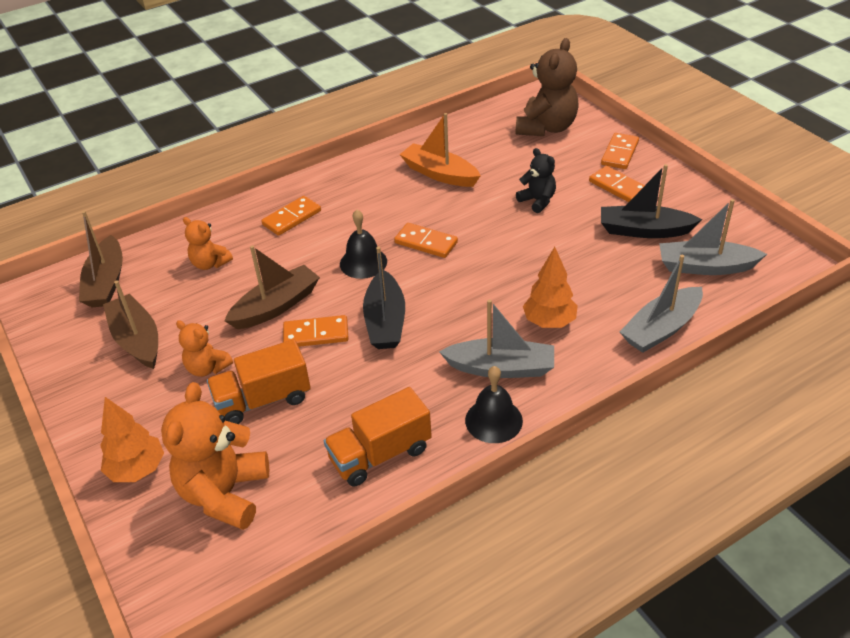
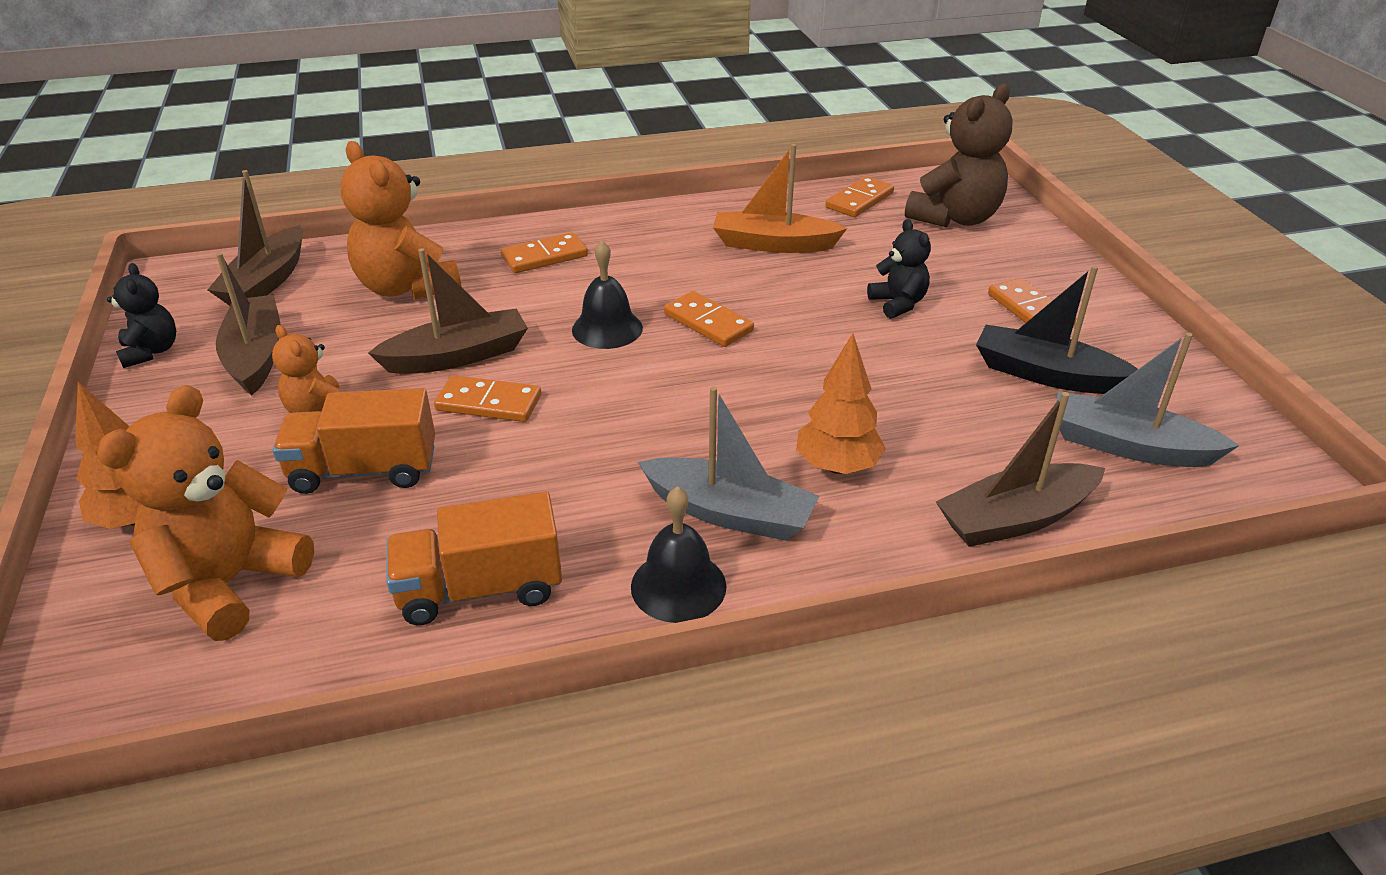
camera: 15 degrees right, 5 degrees down
(59, 355) = (151, 351): none -> black teddy bear
(210, 263) = (407, 287): orange teddy bear -> orange teddy bear, size x1.80
(385, 321) = (594, 409): black boat -> none
(439, 174) = (773, 244): orange boat -> orange boat turned 45 degrees counterclockwise
(619, 153) = (1051, 268): orange domino -> orange domino (859, 200)
(661, 329) = (1015, 519): grey boat -> brown boat

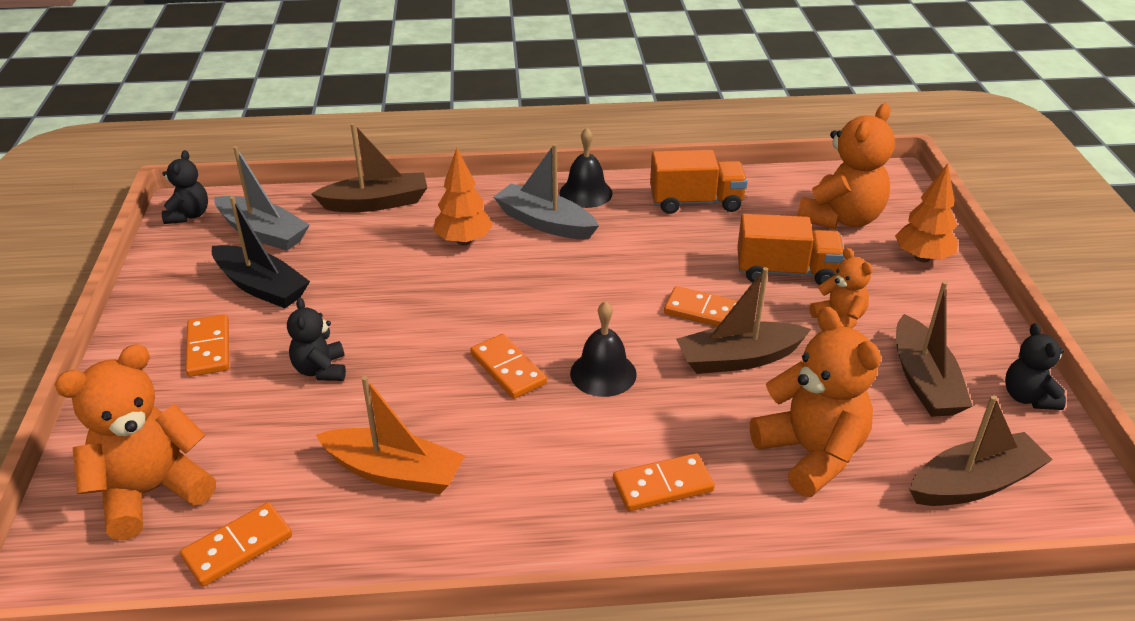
camera: 170 degrees left, 0 degrees up
(267, 281) = (974, 483): brown boat -> brown boat turned 45 degrees clockwise
(955, 218) = (151, 492): brown teddy bear -> orange teddy bear
(1266, 462) = (189, 215): none -> black teddy bear

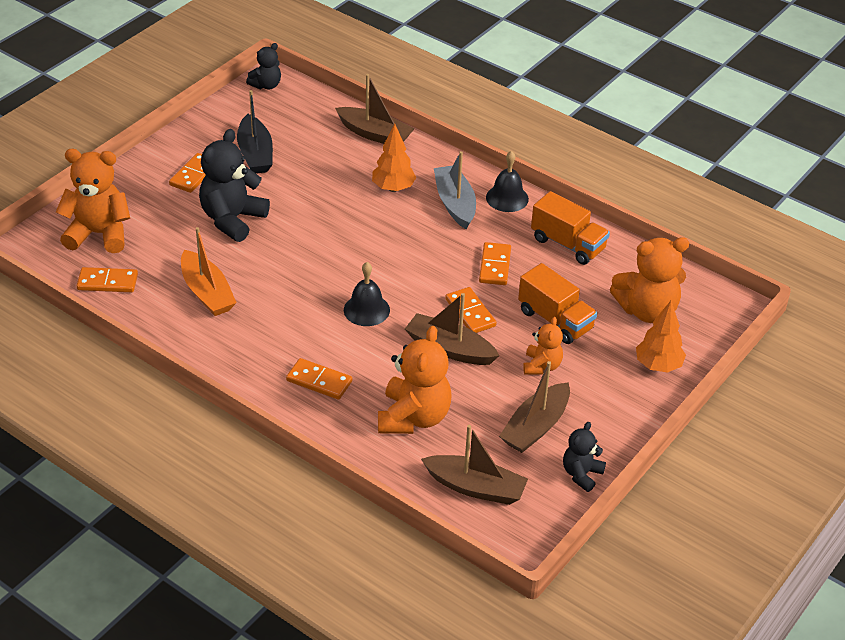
camera: 40 degrees right, 5 degrees up
(263, 233) = (292, 119): grey boat -> none
(321, 370) = (232, 219): black teddy bear -> black teddy bear, size x1.80
(508, 369) = (322, 277): orange domino -> orange domino (495, 266)

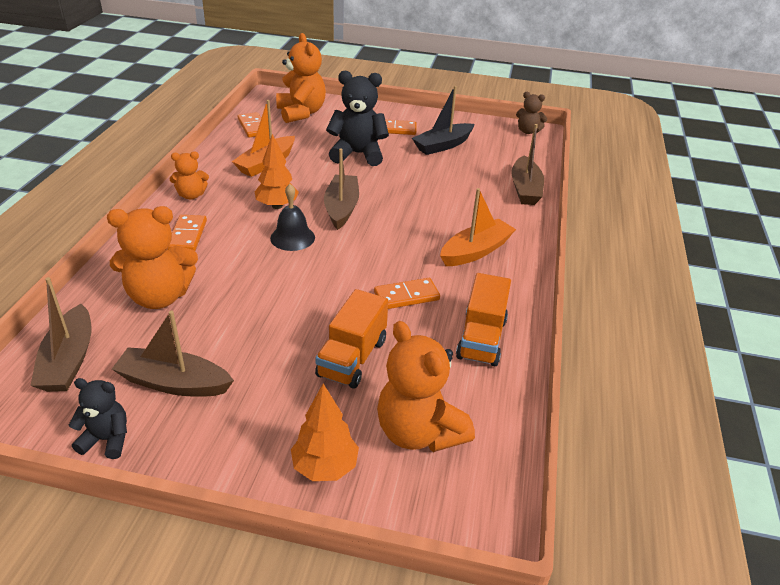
camera: 65 degrees right, 5 degrees down
(266, 85) = (528, 131): black teddy bear -> brown teddy bear
(393, 188) = (464, 214): orange tree -> orange tree (277, 206)
(449, 349) = (266, 296): brown boat -> brown boat (341, 208)
(455, 203) = (475, 251): grey boat -> orange boat
(470, 312) = (326, 297): orange domino -> none
(507, 198) = (514, 280): black bell -> none
(541, 366) = (273, 365): orange teddy bear -> orange teddy bear (191, 195)

